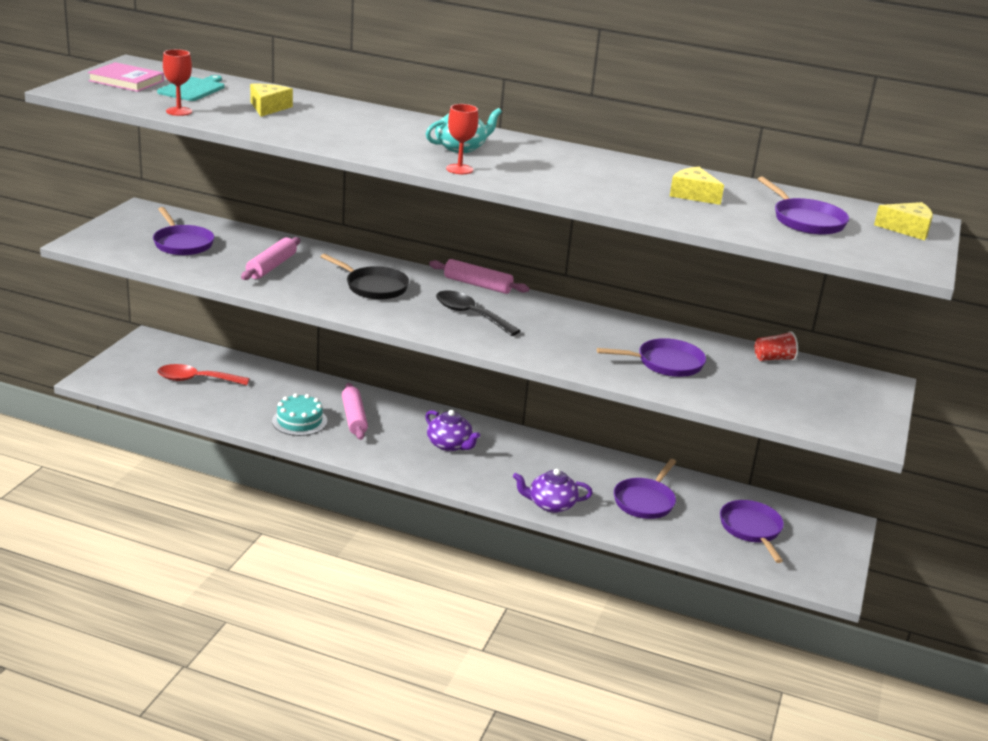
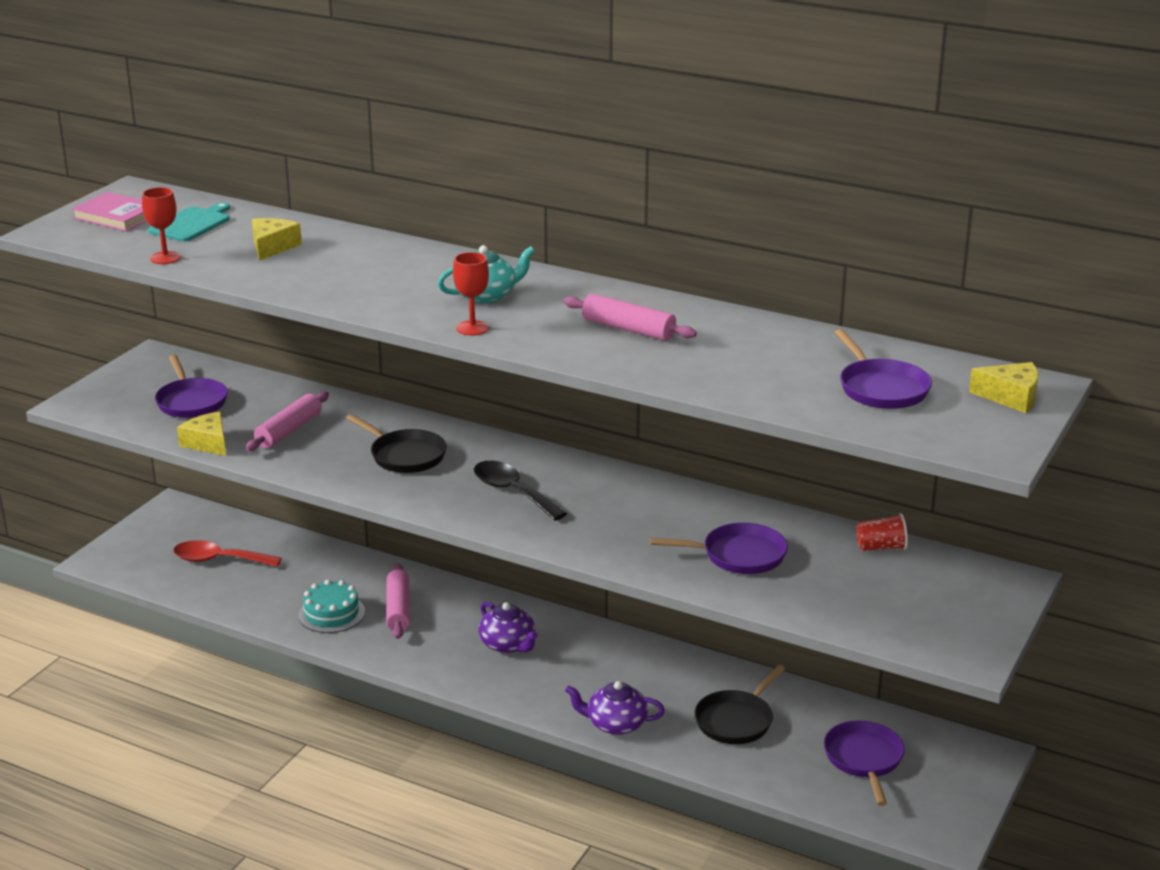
camera: 10 degrees right, 0 degrees up
(477, 285) = (534, 450): pink rolling pin -> pink rolling pin (628, 329)
(645, 501) = (736, 720): purple pan -> black pan
(693, 195) = (751, 354): yellow cheese -> yellow cheese (208, 443)

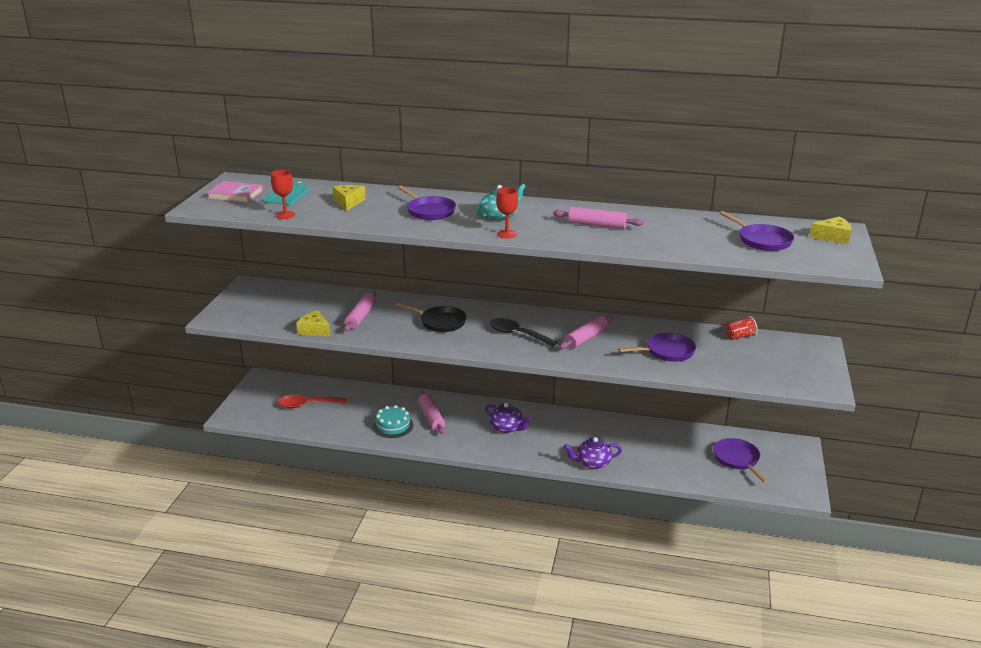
camera: 15 degrees left, 0 degrees up
(191, 401) = (289, 308): purple pan -> purple pan (429, 211)
(620, 514) = (586, 338): none -> pink rolling pin
(736, 720) = (657, 449): black pan -> none

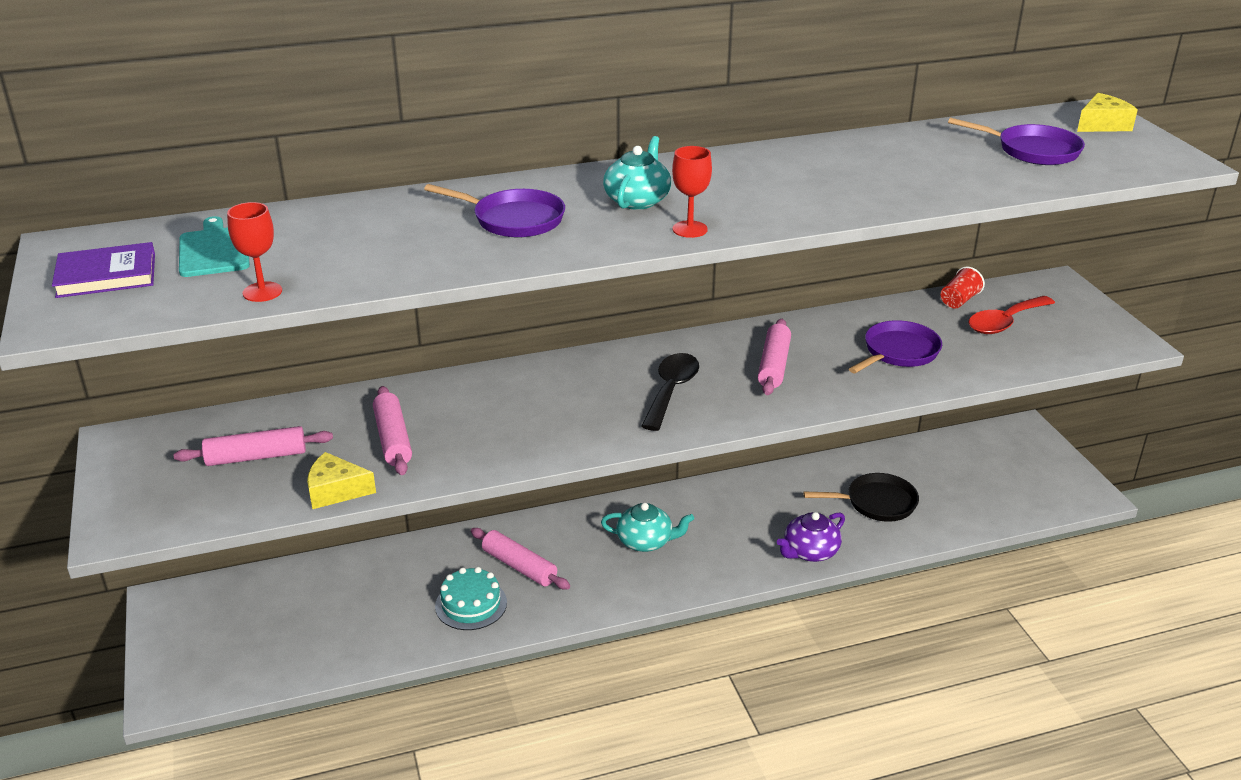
camera: 30 degrees left, 5 degrees up
(235, 195) = (106, 275): pink book -> purple book
(307, 405) = (291, 621): red spoon -> red spoon (1004, 322)
(348, 202) = (352, 238): yellow cheese -> none
(440, 322) = (534, 407): black pan -> black pan (876, 503)
(506, 428) = (646, 541): purple teapot -> turquoise teapot
(517, 334) = (671, 390): black spoon -> black spoon turned 105 degrees clockwise
(597, 225) = (796, 180): pink rolling pin -> pink rolling pin (256, 457)
(737, 459) = (976, 476): purple pan -> none

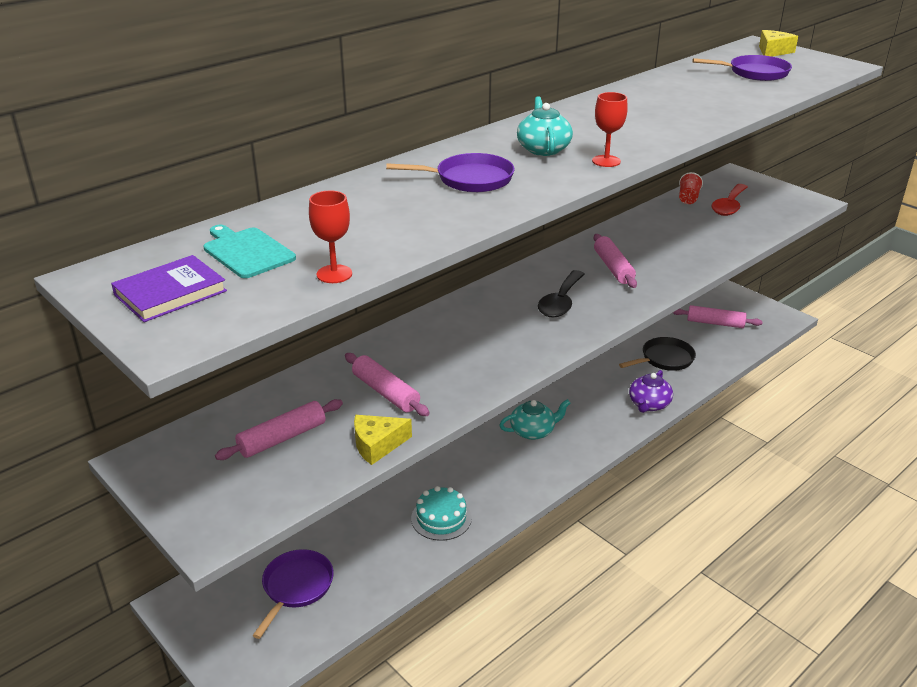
camera: 25 degrees left, 0 degrees up
(519, 566) = (455, 478): pink rolling pin -> pink rolling pin (715, 323)
(671, 390) = (560, 302): black spoon -> black spoon turned 150 degrees counterclockwise
(898, 352) = (684, 240): purple pan -> purple pan (296, 587)

